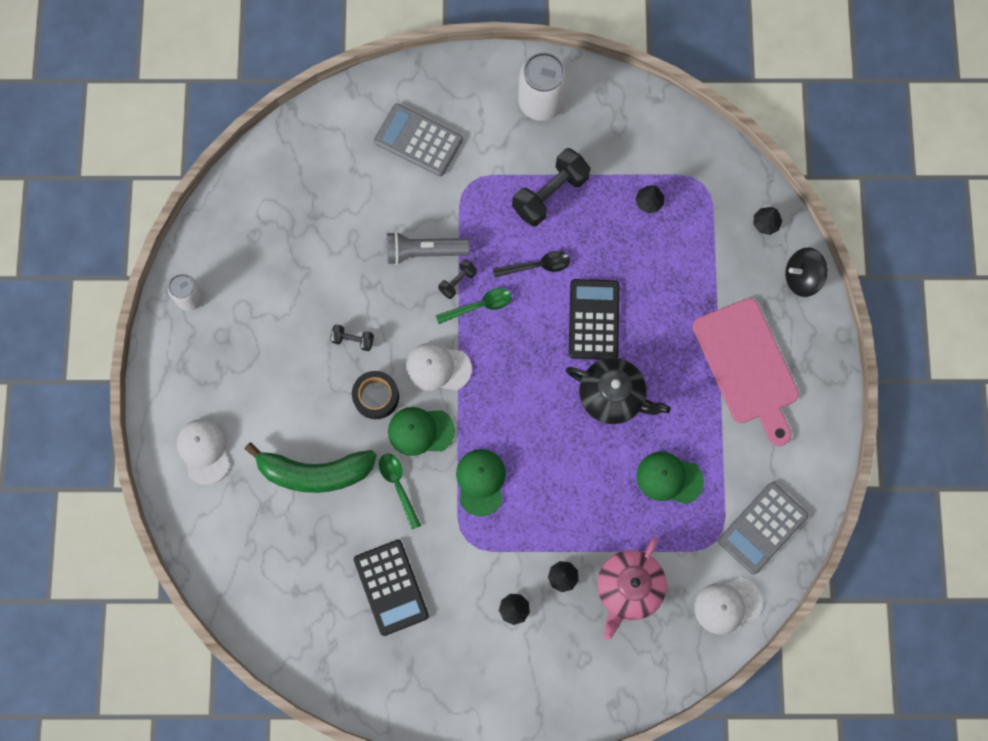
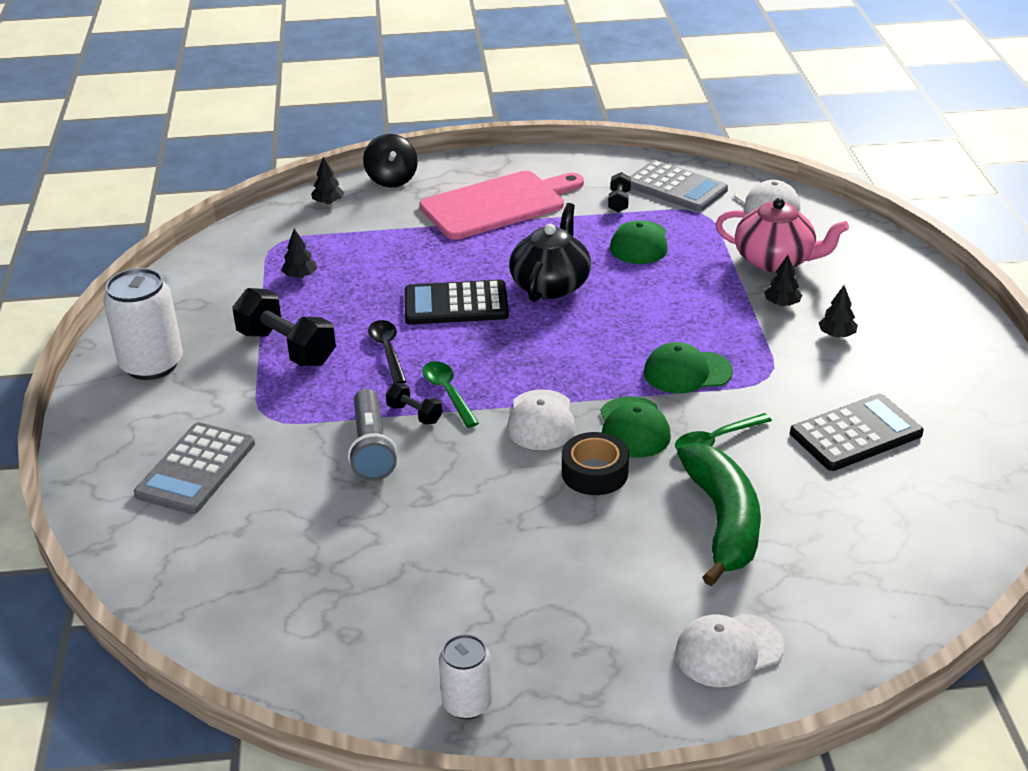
camera: 95 degrees left, 40 degrees down
(353, 340) = (513, 504): black dumbbell -> black dumbbell (619, 202)

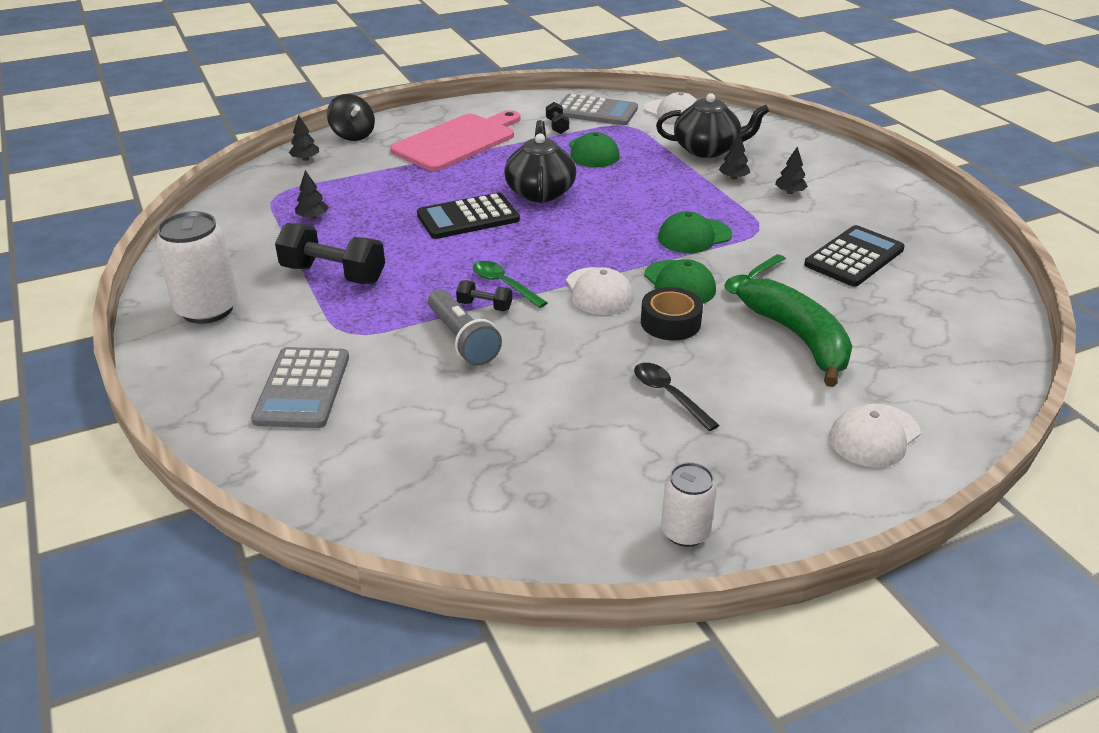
camera: 20 degrees left, 0 degrees up
(387, 351) = (429, 261): black spoon -> black spoon (669, 395)
(775, 260) = (707, 149): pink teapot -> black teapot

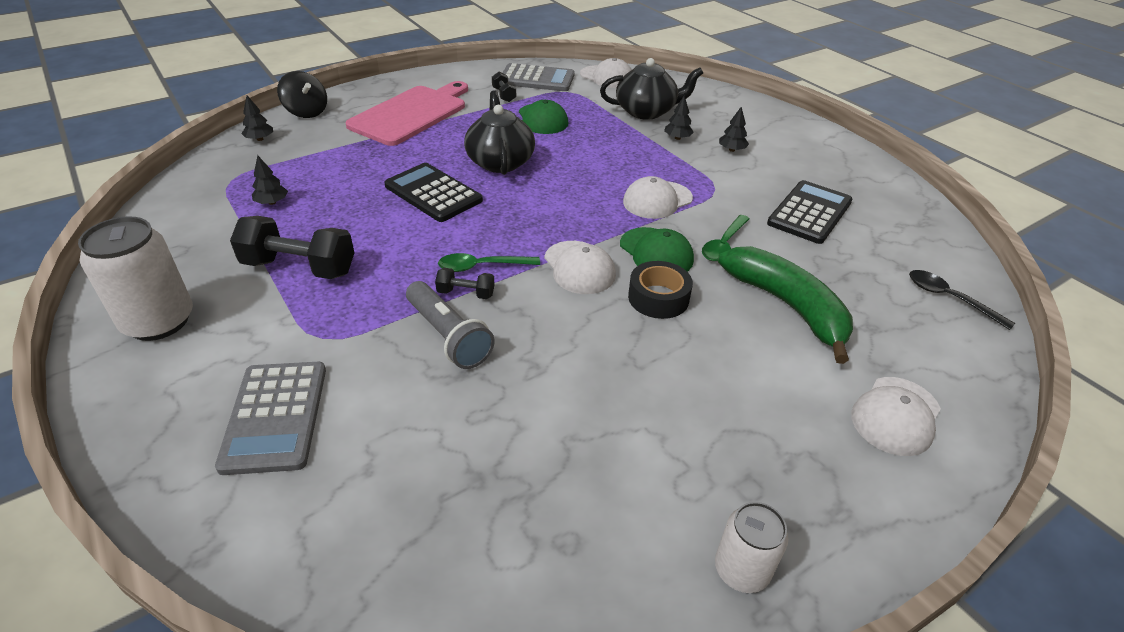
camera: 10 degrees left, 5 degrees up
(468, 217) = (433, 193): black calculator -> black calculator turned 75 degrees clockwise
(504, 285) = (482, 266): green spoon -> green spoon turned 45 degrees counterclockwise
(669, 395) = (678, 386): black spoon -> black spoon (949, 298)
(694, 236) = (657, 200): green cap -> white cap

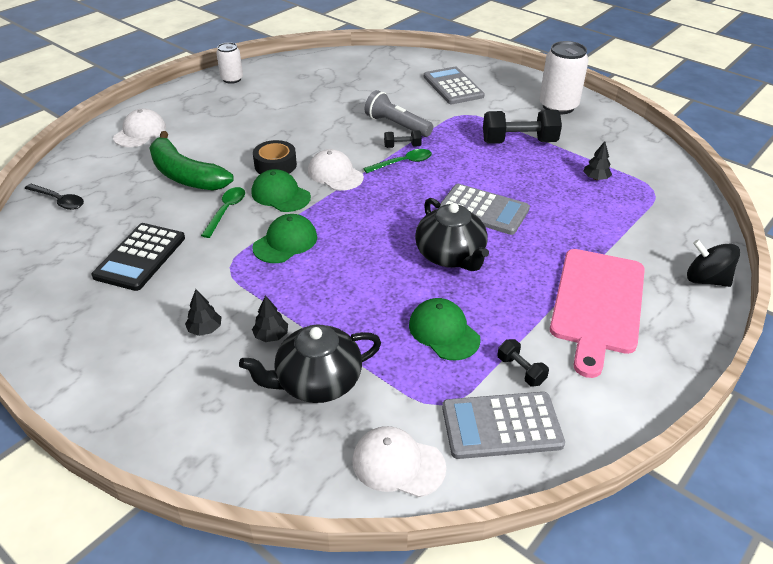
camera: 165 degrees right, 0 degrees up
(260, 139) = (695, 234): black tree -> none
(433, 193) = (483, 210): black calculator -> grey calculator
(657, 200) = (285, 242): white cap -> green cap

